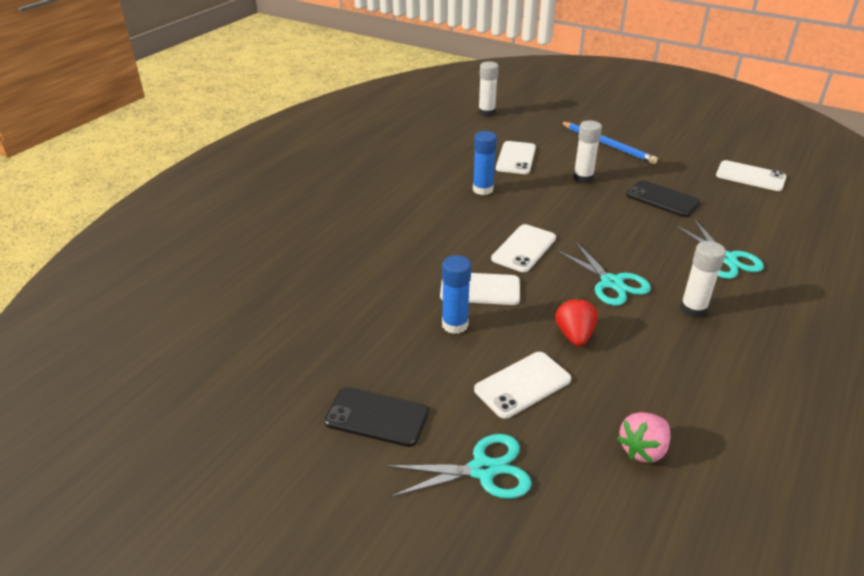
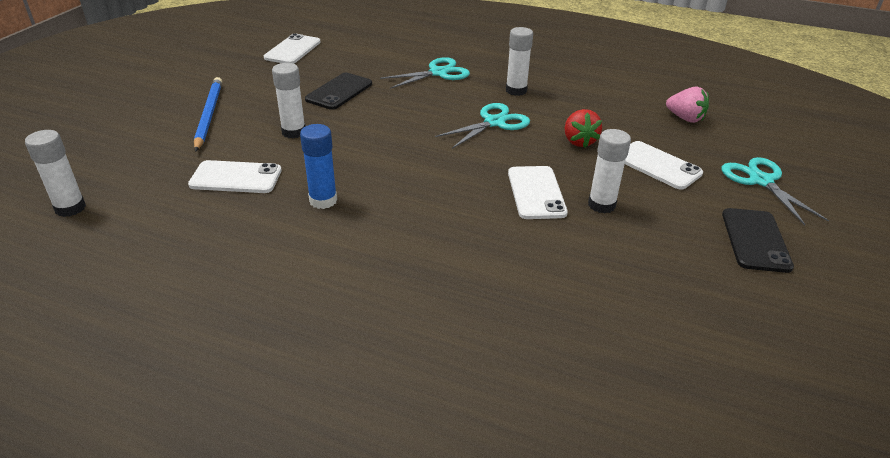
camera: 100 degrees left, 0 degrees up
(455, 325) = (601, 205): blue glue stick -> white glue stick
(524, 248) = (452, 168): white phone -> none
(574, 335) = (579, 141): red strawberry -> red strawberry turned 90 degrees counterclockwise
(607, 144) = (209, 115): blue pencil -> blue pencil turned 45 degrees counterclockwise

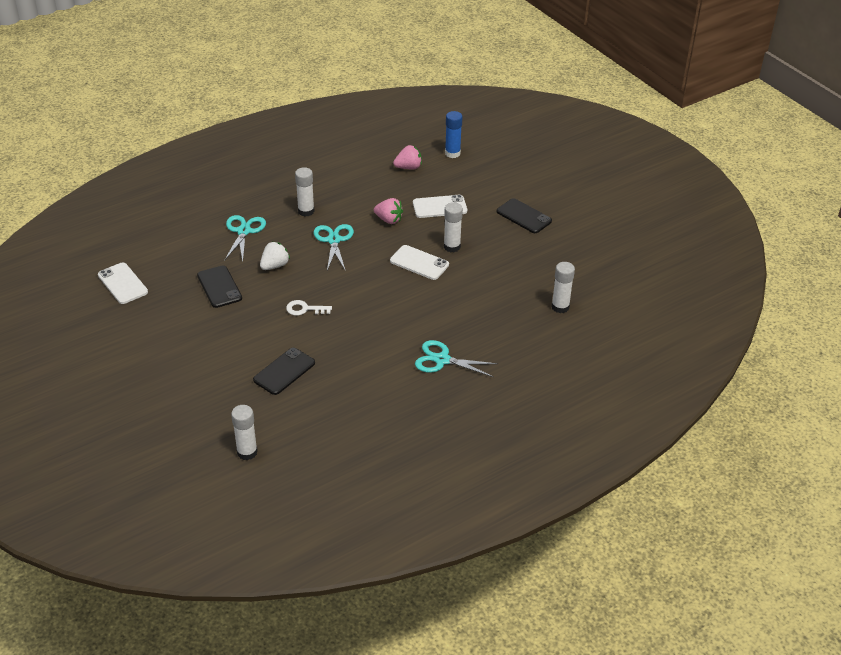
camera: 55 degrees left, 5 degrees up
(209, 115) = (185, 359): blue pencil -> none
(236, 177) = (284, 371): white phone -> black phone
(293, 132) = (253, 328): white glue stick -> white glue stick (560, 307)
(323, 200) = (346, 344): blue glue stick -> blue glue stick (452, 153)
(357, 149) = (304, 309): none -> white key
(408, 106) = (275, 266): none -> white strawberry
(579, 141) = (389, 220): red strawberry -> pink strawberry
(761, 181) = (486, 182): turquoise scissors -> turquoise scissors (442, 360)

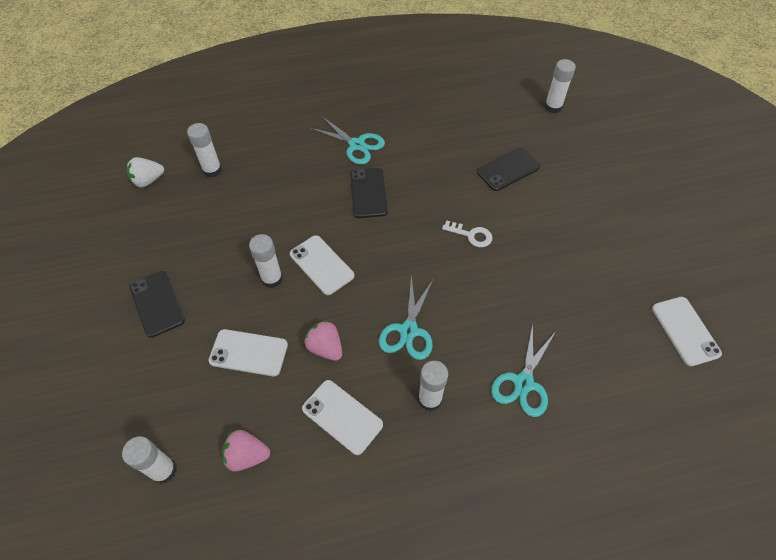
camera: 160 degrees left, 15 degrees up
(219, 287) = (564, 292): black phone -> black phone (368, 193)
(275, 266) = (492, 308): white strawberry -> white strawberry (148, 181)
(360, 193) = (342, 417): none -> white phone
(452, 153) = (163, 470): blue glue stick -> white glue stick

